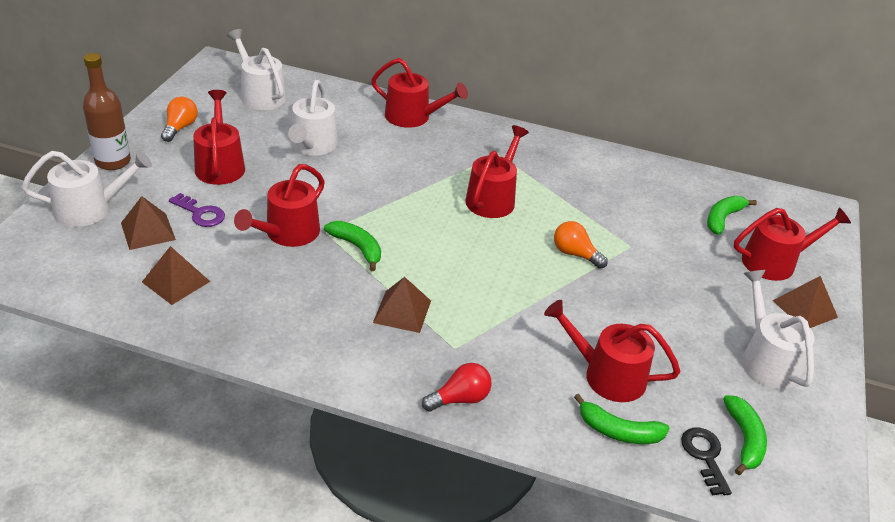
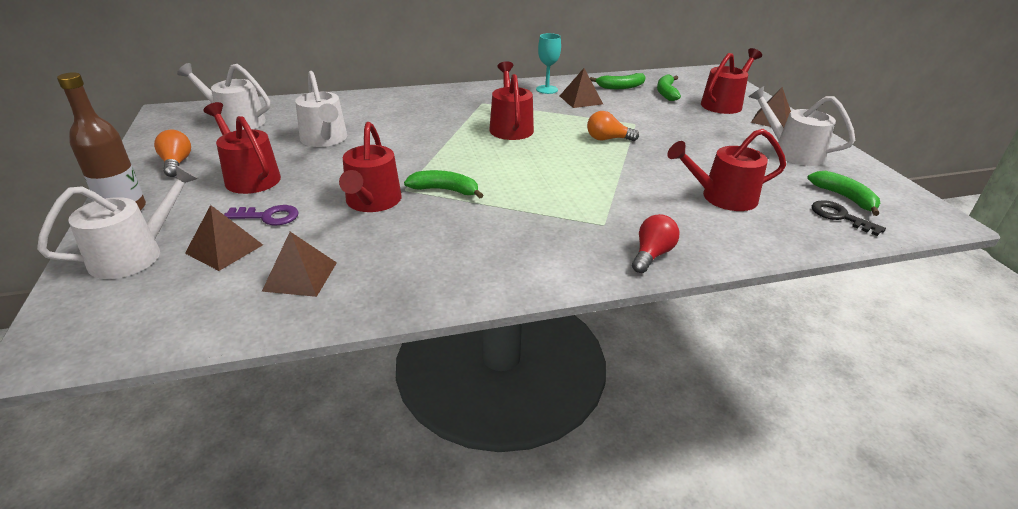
camera: 30 degrees left, 5 degrees down
(402, 311) = (534, 217): brown pyramid -> brown pyramid (580, 100)
(413, 117) = (389, 100): red watering can -> none
(587, 162) = (547, 89): none -> turquoise goblet
(618, 431) = (775, 226): green banana -> green banana (621, 87)

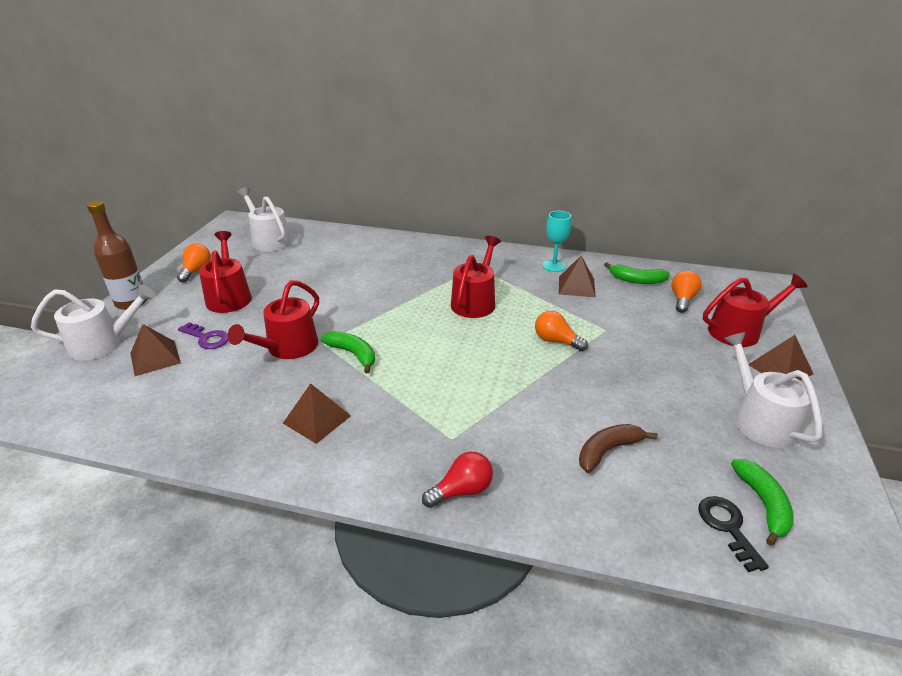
camera: 30 degrees right, 0 degrees up
(300, 276) = (176, 401): brown pyramid -> brown pyramid (317, 419)
(325, 139) = (313, 274): white watering can -> none
(666, 93) = (682, 300): green banana -> orange light bulb
(722, 197) = (608, 451): red watering can -> brown banana

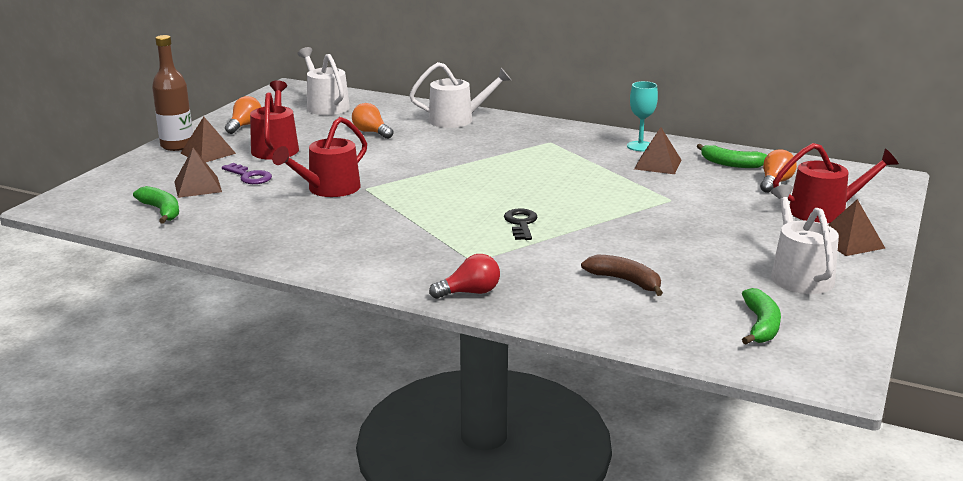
camera: 10 degrees right, 10 degrees down
(103, 343) = (148, 173): white watering can -> white watering can (457, 120)
(317, 419) = (346, 238): brown pyramid -> brown pyramid (208, 153)
(353, 354) = (393, 198): green banana -> green banana (161, 211)
(475, 302) = (536, 169): red watering can -> none
(556, 341) = (612, 204): orange light bulb -> orange light bulb (371, 132)
(608, 451) = (625, 281): brown banana -> brown banana turned 60 degrees clockwise
(727, 527) = (715, 335): black key -> black key (521, 223)

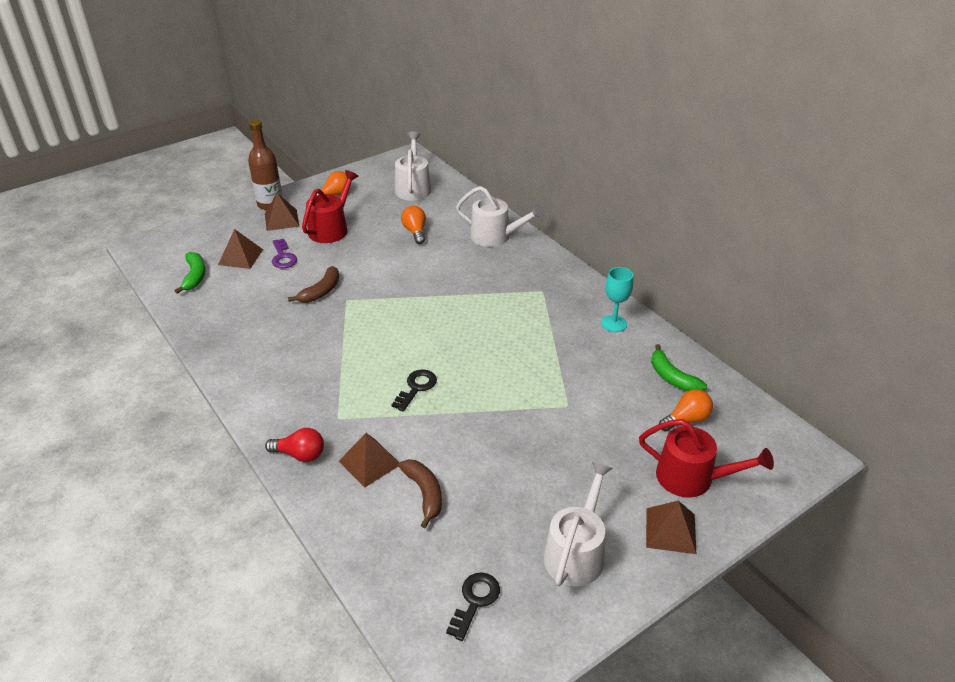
camera: 30 degrees right, 15 degrees up
(329, 189) = (321, 291): red watering can -> brown banana
(657, 164) = (604, 354): brown pyramid -> brown pyramid (369, 462)
(761, 325) = (475, 601): green banana -> black key

